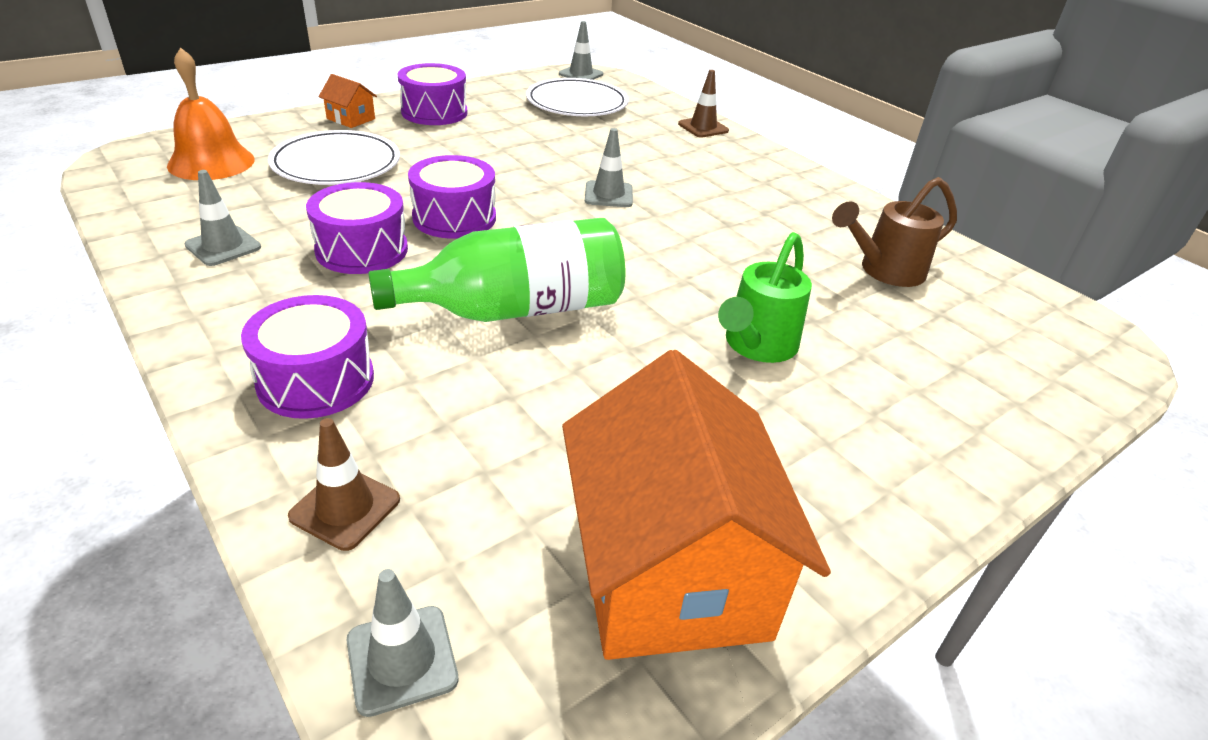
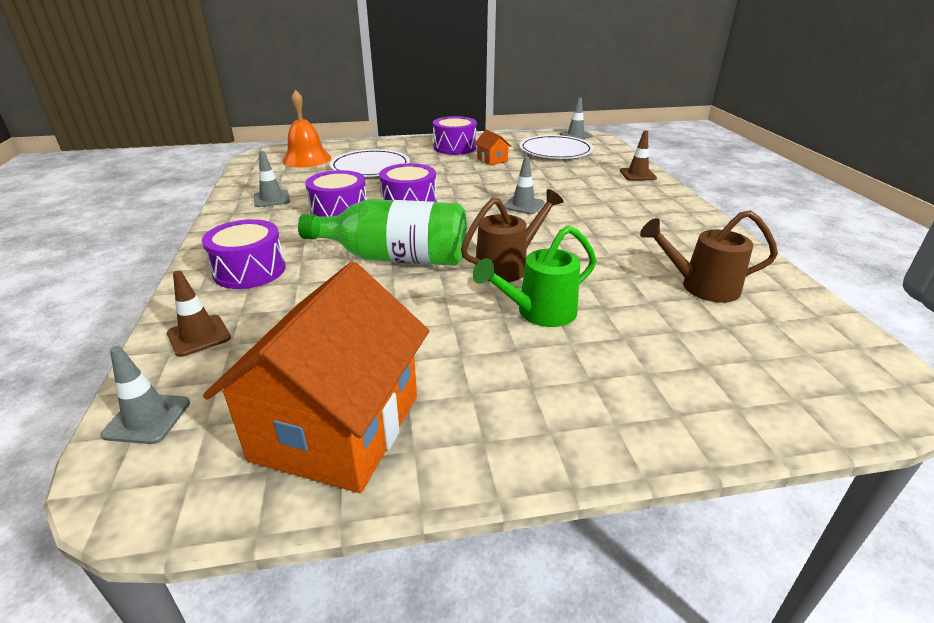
camera: 30 degrees right, 5 degrees down
(351, 119) = (402, 146): orange house -> orange house (492, 160)
(667, 290) = (507, 266): none -> brown watering can

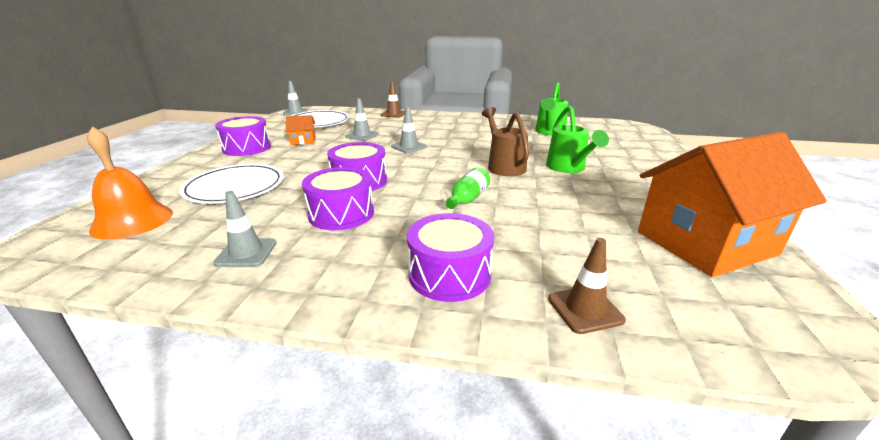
camera: 70 degrees left, 5 degrees down
(147, 418) = (731, 338): grey traffic cone -> grey traffic cone (362, 135)
(337, 427) = (705, 243): orange house -> orange house turned 60 degrees counterclockwise
(395, 258) = (467, 199): green bottle -> green bottle, size x0.46
(702, 287) = (549, 132): brown watering can -> green watering can

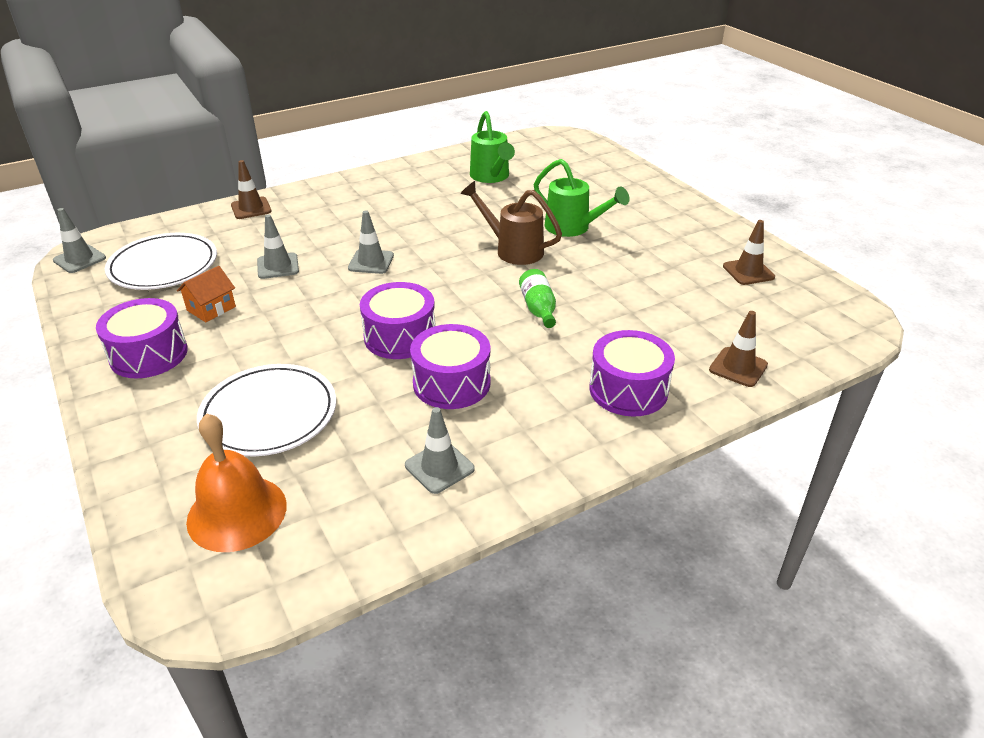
camera: 40 degrees left, 10 degrees up
(705, 243) = (748, 272): orange house -> brown traffic cone

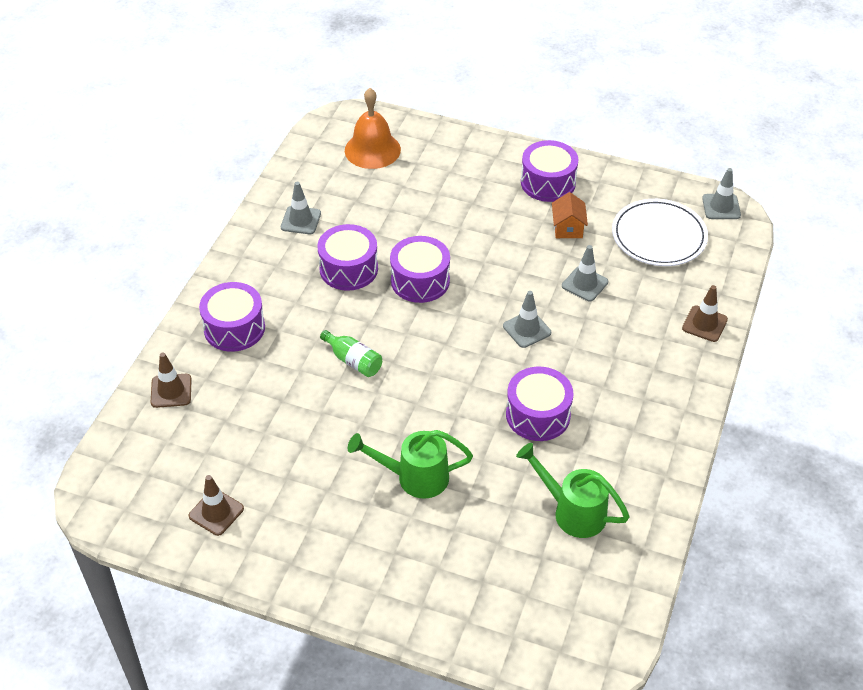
camera: 140 degrees right, 10 degrees up
(269, 414) = (426, 194): white plate -> none
(443, 219) = (538, 415): none -> purple drum
(513, 250) = (435, 413): brown watering can -> none

